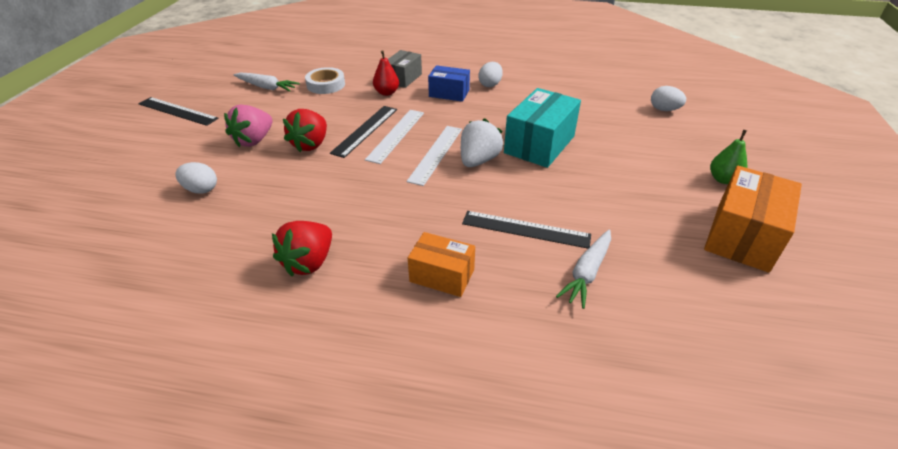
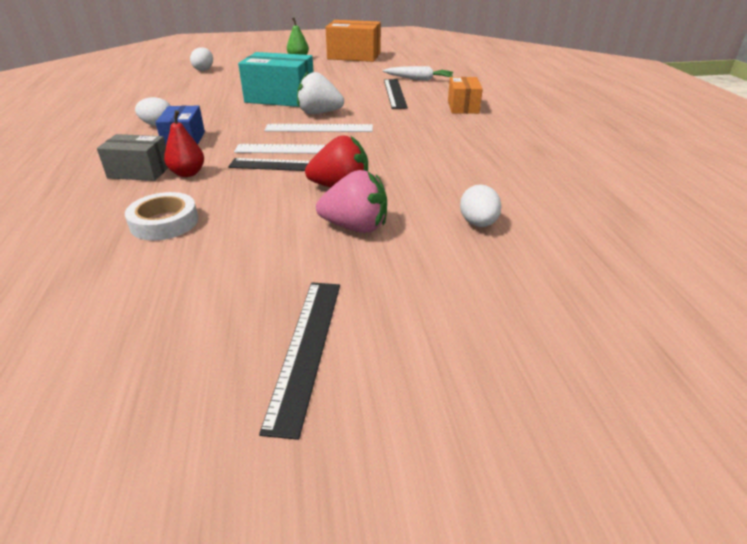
camera: 110 degrees left, 5 degrees down
(266, 87) = (180, 277): white carrot -> none
(309, 262) = (503, 144): red strawberry -> none

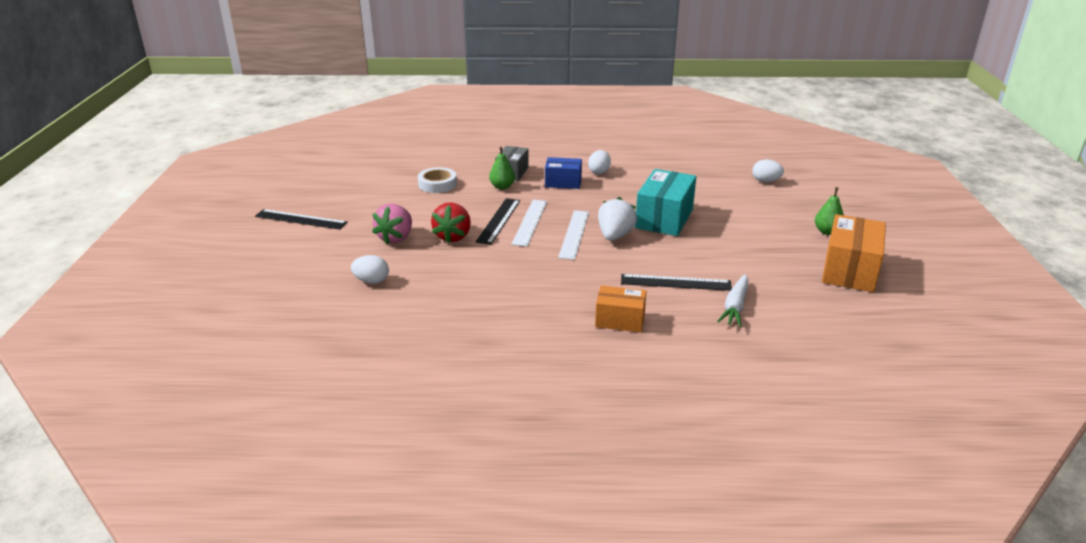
camera: 100 degrees right, 5 degrees down
(188, 173) = (502, 187): red pear -> green pear

